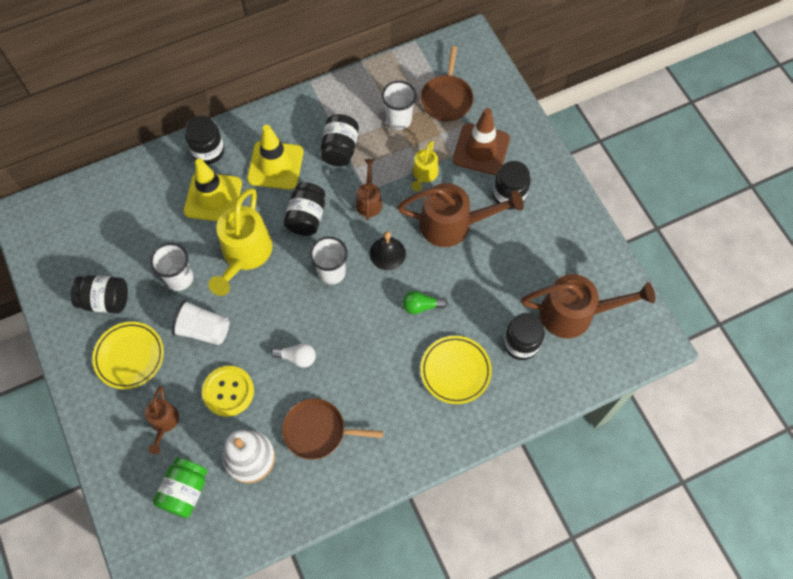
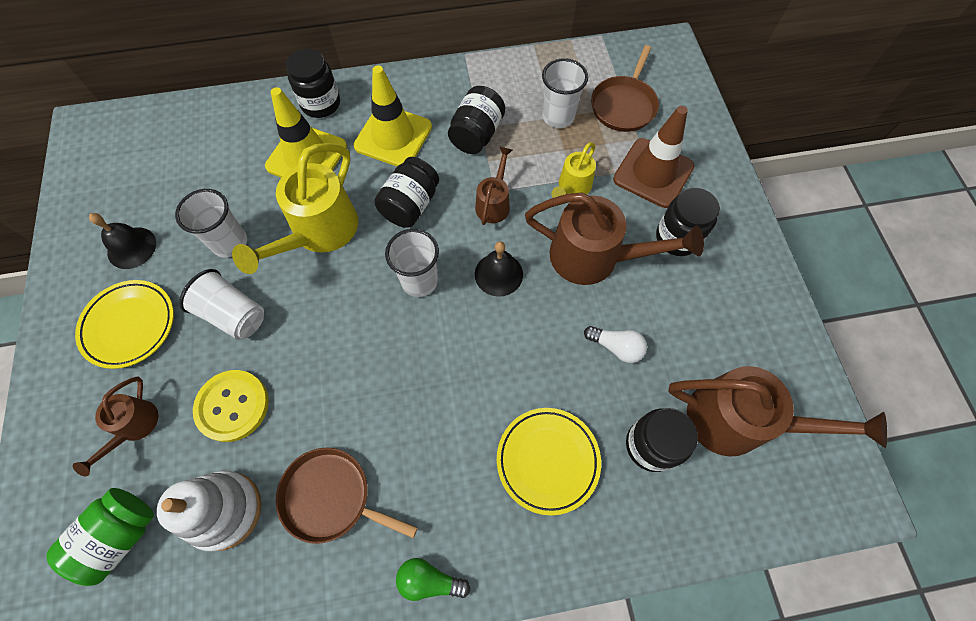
camera: 15 degrees right, 0 degrees up
(105, 300) = (131, 247): black jar -> black bell
(297, 357) = (338, 383): white light bulb -> white light bulb (616, 347)
(421, 306) = (524, 355): green light bulb -> green light bulb (429, 580)

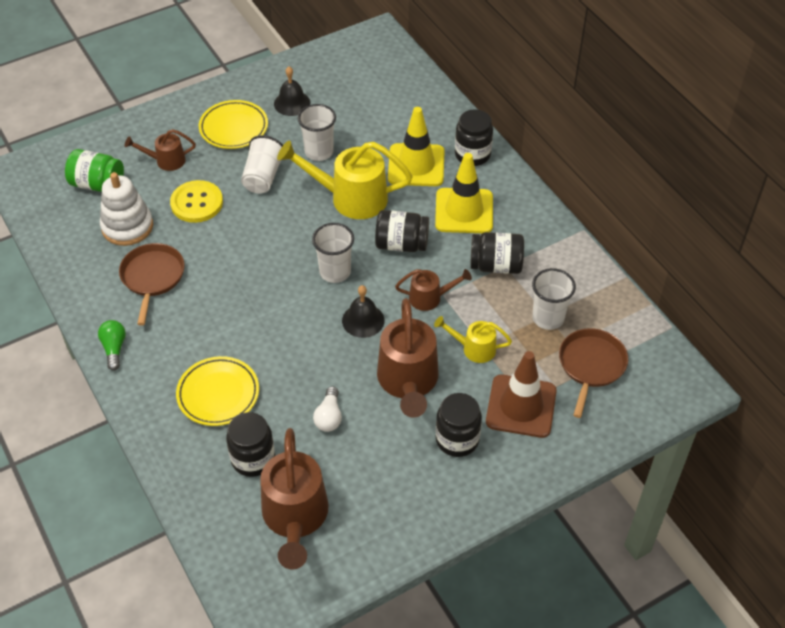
camera: 70 degrees right, 15 degrees down
(624, 105) = (591, 365): brown pan -> brown pan turned 105 degrees clockwise

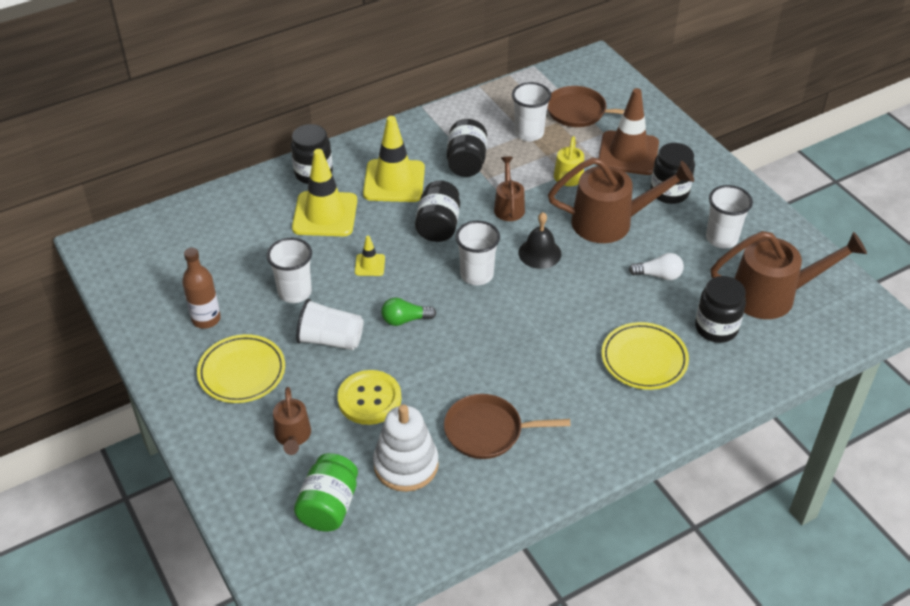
camera: 90 degrees left, 5 degrees down
(114, 348) = (594, 456): green light bulb -> green light bulb (405, 320)
(292, 103) = (206, 319): black bell -> brown bottle
(350, 198) = (370, 265): yellow watering can -> yellow traffic cone
(382, 481) = (721, 238): none -> white cup

